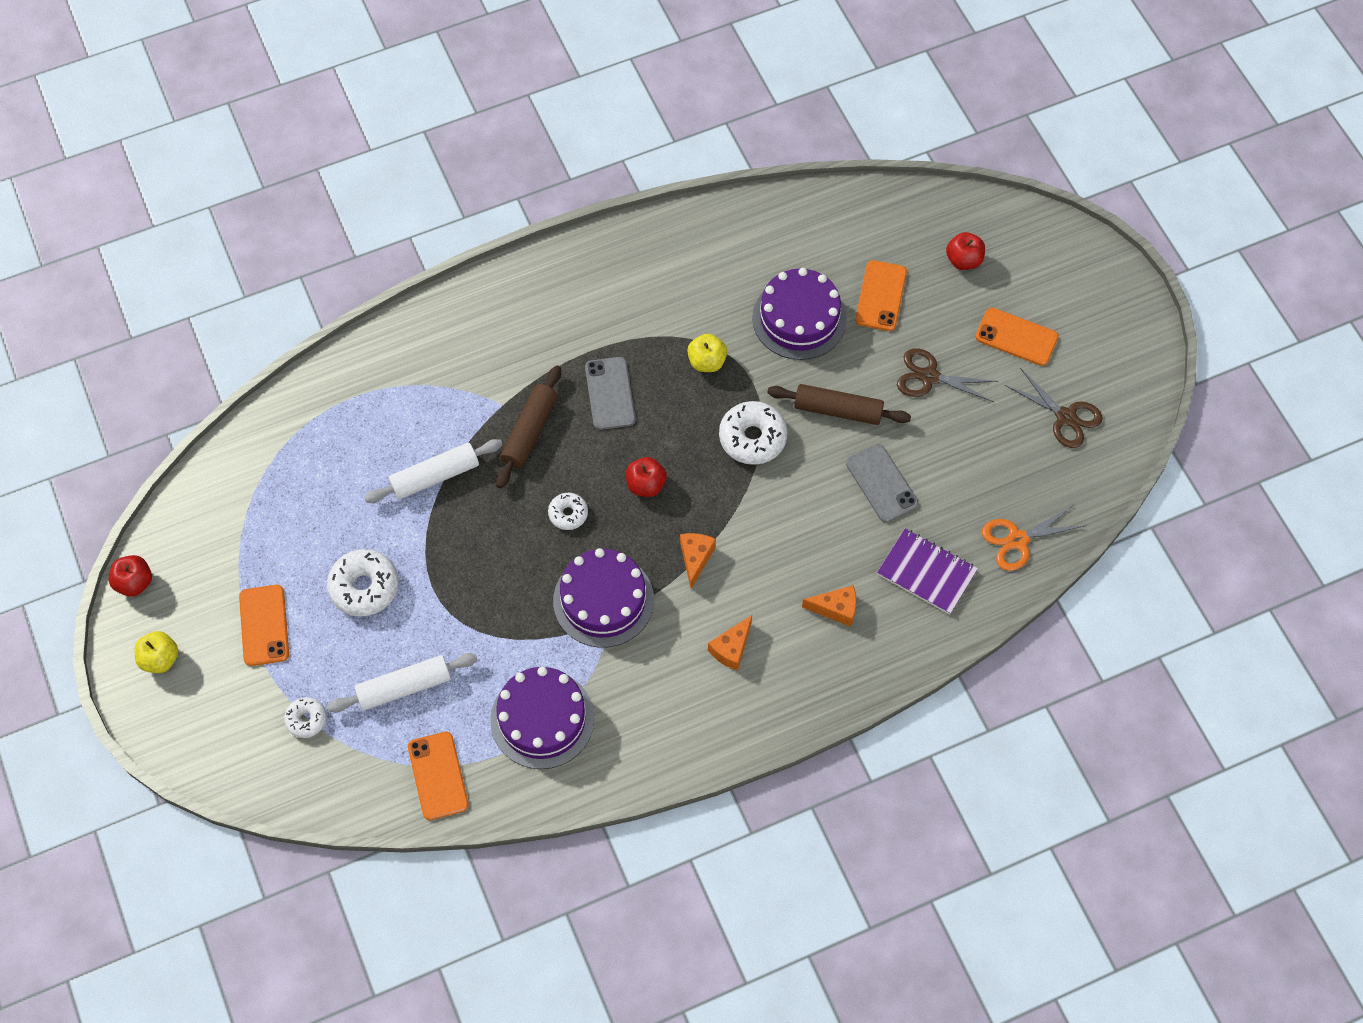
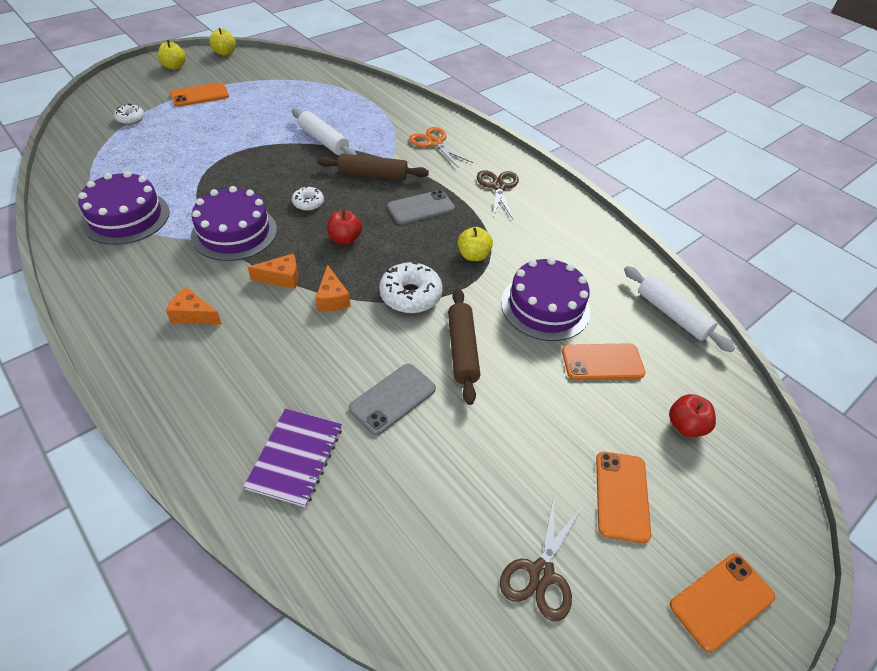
camera: 70 degrees right, 15 degrees down
(134, 583) = (225, 53): red apple -> yellow apple
(364, 587) = (232, 126): white donut -> none
(404, 687) = (154, 152): white rolling pin -> white rolling pin (672, 314)
(438, 776) = (81, 176): orange phone -> orange phone (721, 600)
(836, 609) = (242, 385): orange cheese -> orange cheese (332, 298)
(929, 377) = (532, 419): brown scissors -> brown scissors (498, 186)
(1017, 540) = (355, 547): orange scissors -> orange scissors (434, 143)

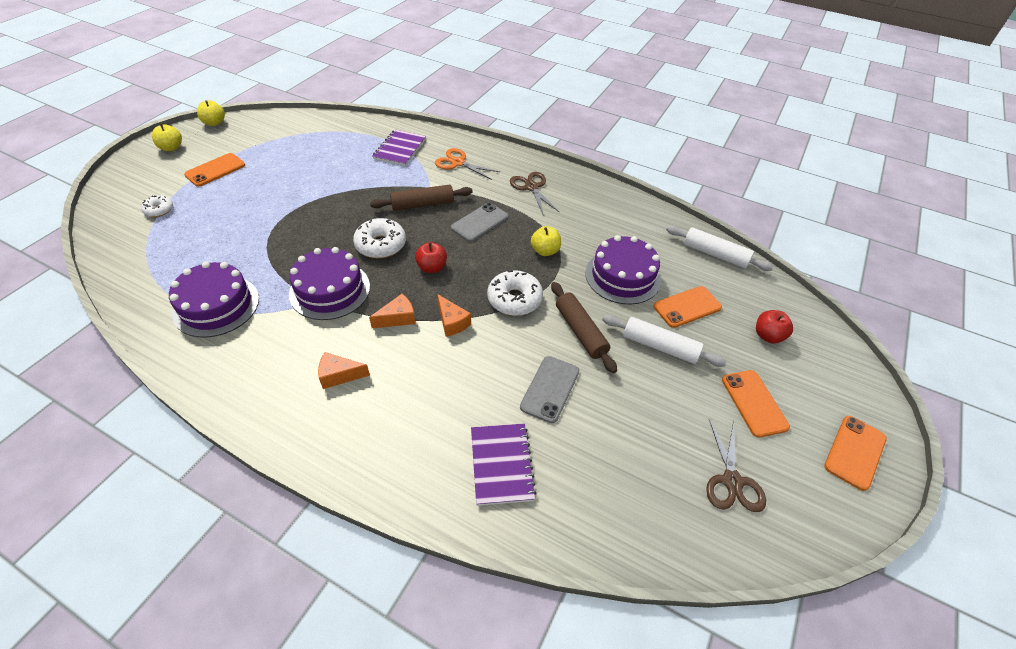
camera: 20 degrees left, 0 degrees up
(308, 203) = (381, 245): white donut -> white donut, size x1.74
(323, 141) = (360, 185): white rolling pin -> white rolling pin (659, 346)
(382, 116) = (399, 149): none -> purple notebook

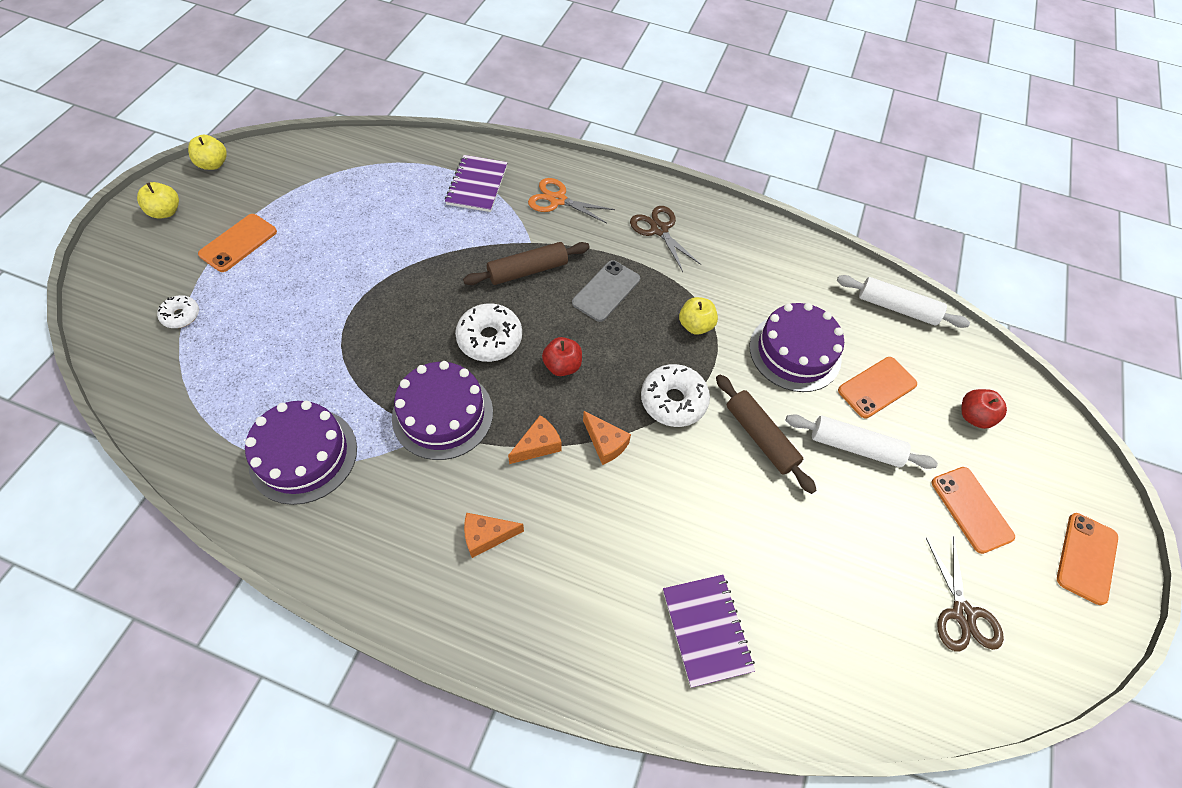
camera: 10 degrees left, 10 degrees up
(550, 389) = (741, 521): grey phone -> none

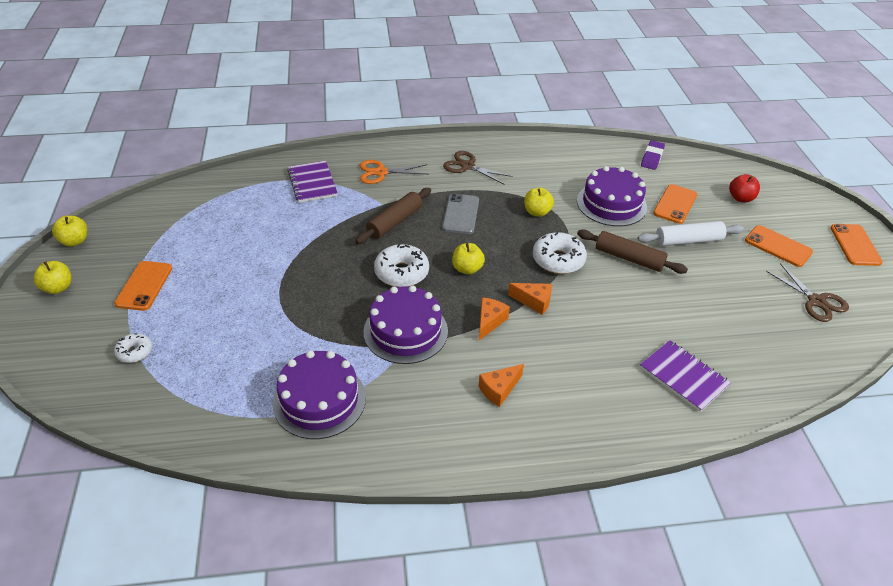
camera: 25 degrees left, 15 degrees down
(562, 366) = (467, 269): red apple -> yellow apple
(896, 308) = (652, 157): white rolling pin -> purple eraser

